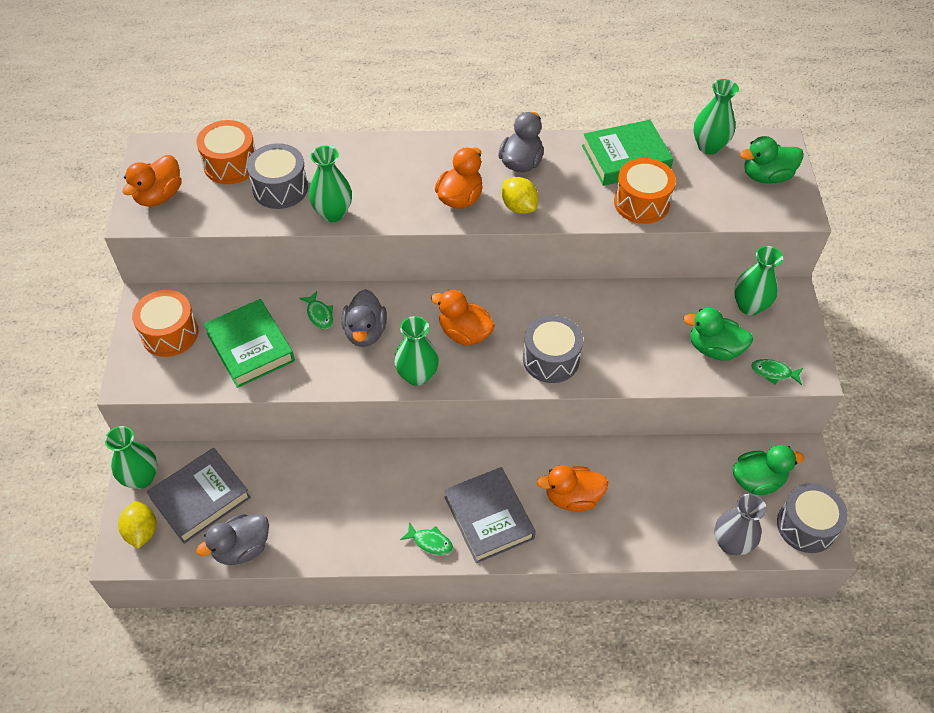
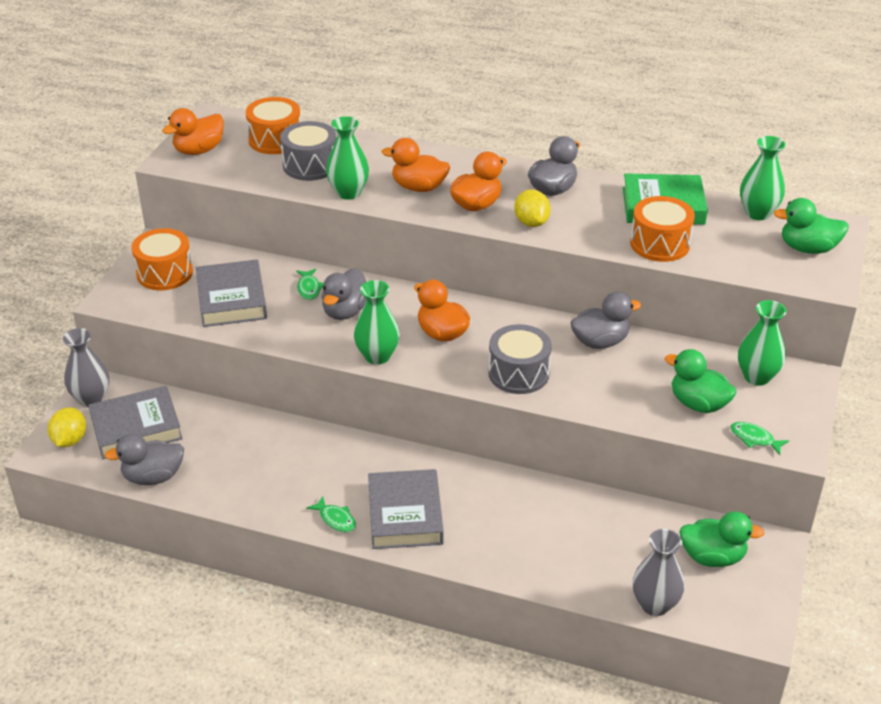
camera: 20 degrees right, 15 degrees down
(141, 478) = (91, 399): green vase -> grey vase
(250, 347) = (231, 299): green book -> grey book
(572, 497) = (501, 520): orange duck -> orange duck (419, 187)
(606, 304) = (600, 342): none -> grey duck
(806, 526) = (749, 611): grey drum -> none

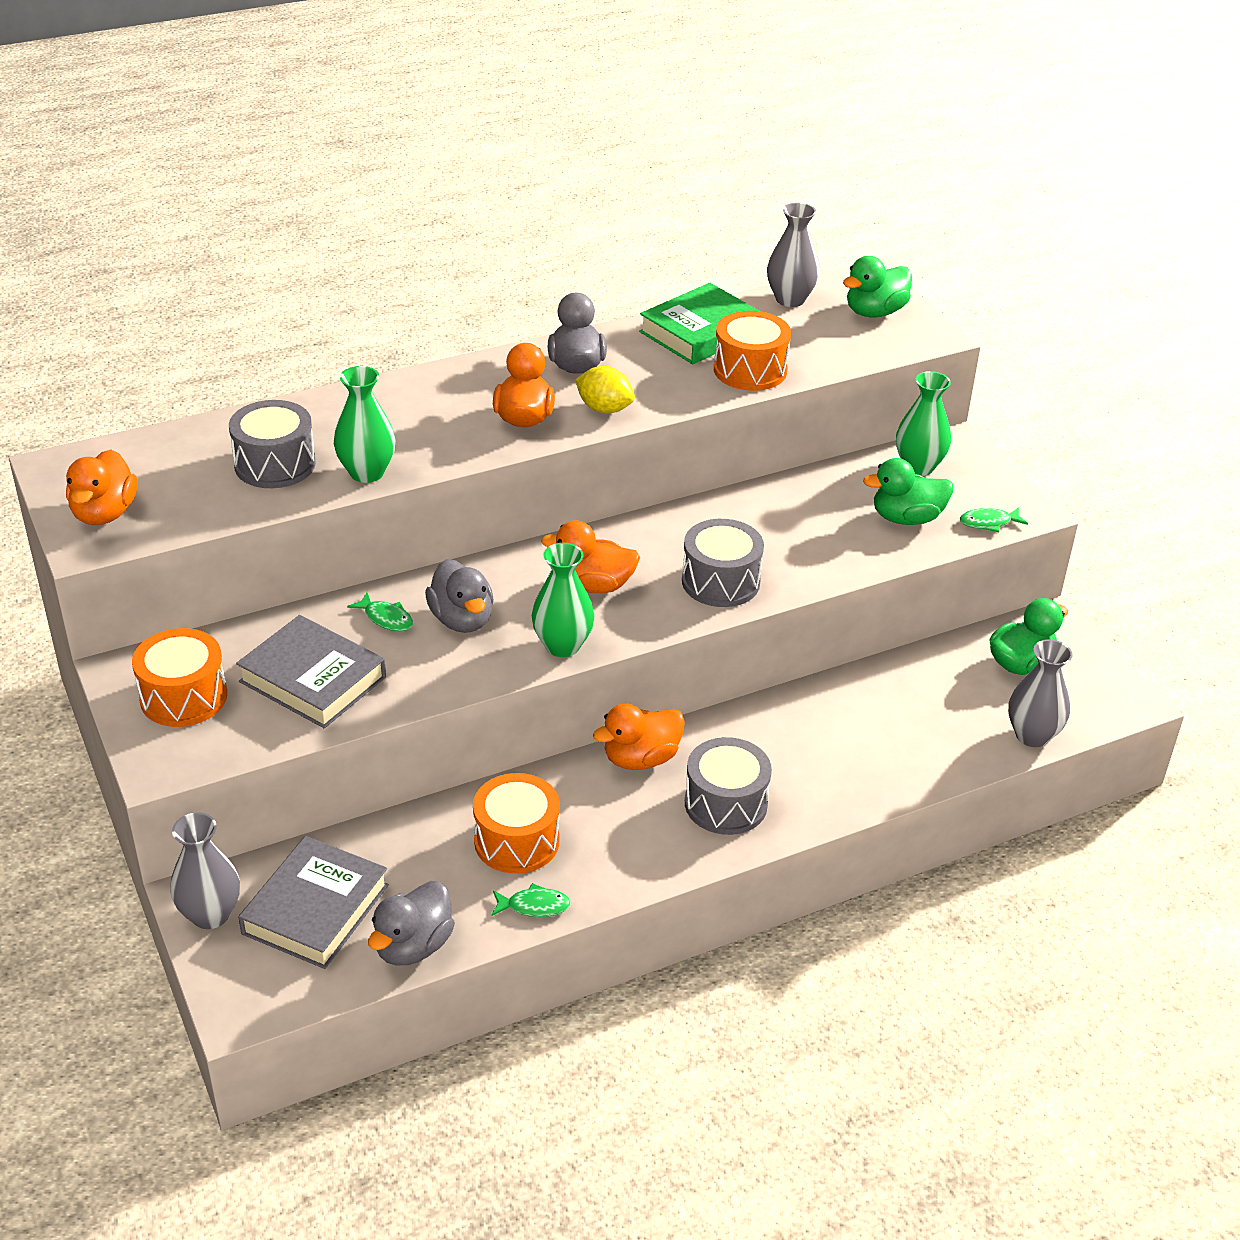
camera: 45 degrees left, 0 degrees up
(70, 440) = (252, 976): yellow lemon -> none
(275, 140) = (186, 456): orange drum -> orange drum (516, 841)
(335, 519) = (667, 854): green fish -> green fish (534, 906)
(405, 514) = (725, 804): grey book -> grey drum
(419, 187) = (436, 429): orange duck -> orange duck (641, 758)
(600, 342) = (750, 509): grey duck -> none
(757, 213) = (790, 299): green vase -> grey vase

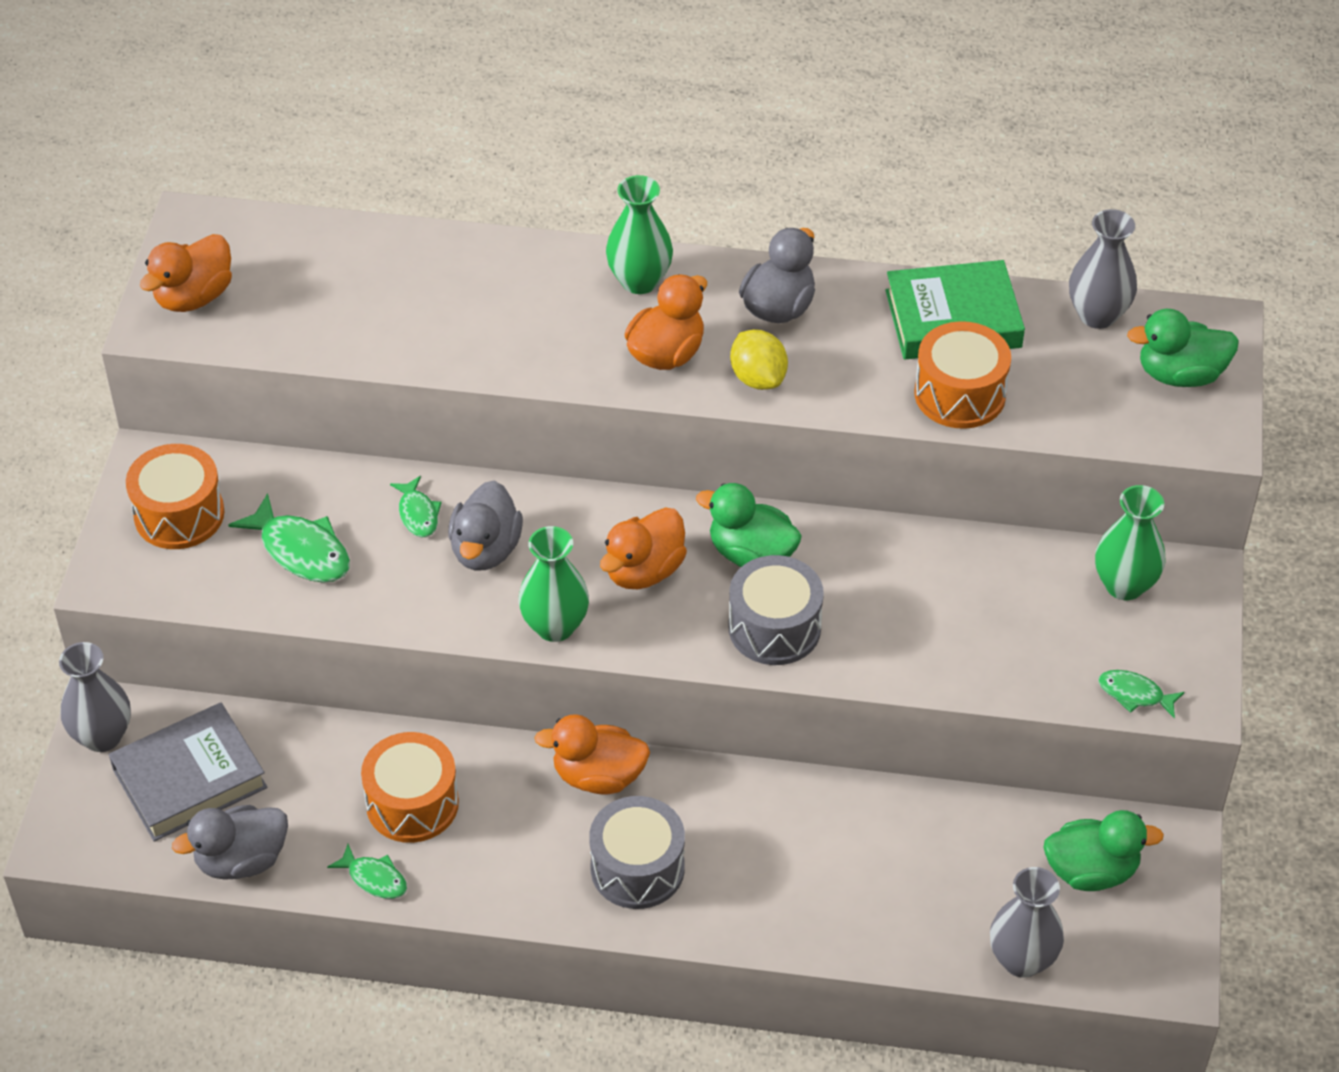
camera: 35 degrees right, 10 degrees up
(275, 464) = (384, 306): grey drum -> none
(312, 679) = (301, 551): grey book -> green fish
(367, 472) = (460, 354): green vase -> green vase (639, 281)
(594, 585) = (644, 571): orange duck -> orange duck turned 90 degrees counterclockwise
(906, 518) = (1046, 645): green duck -> green duck (751, 554)

